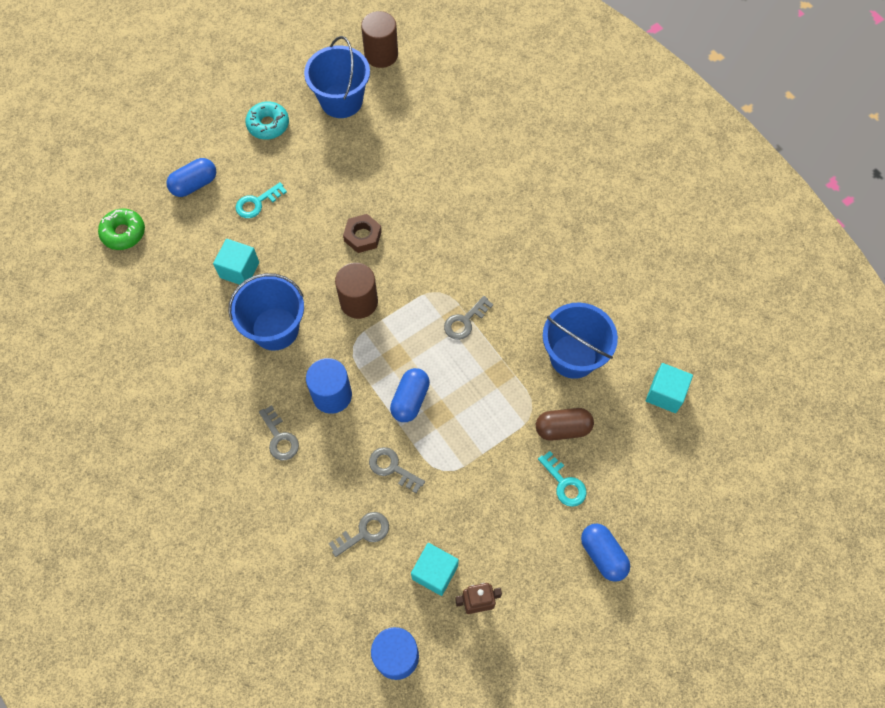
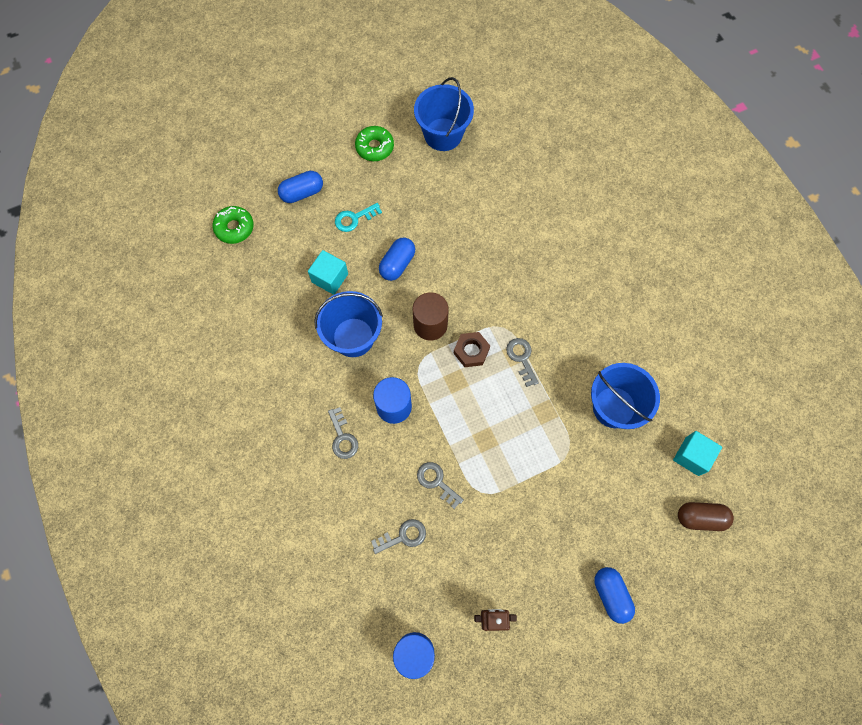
camera: 10 degrees right, 5 degrees up
(268, 125) = (374, 147): turquoise donut -> green donut
(362, 236) = (443, 264): brown nut -> brown nut (471, 351)
(381, 55) = (485, 96): brown cylinder -> none
(410, 400) = (462, 422): blue capsule -> blue capsule (397, 264)
(435, 572) = (459, 583): turquoise cube -> none
(465, 321) = (521, 358): grey key -> grey key turned 105 degrees clockwise
(562, 428) = (594, 472): brown capsule -> brown capsule (700, 517)
(564, 483) = (587, 523): turquoise key -> none

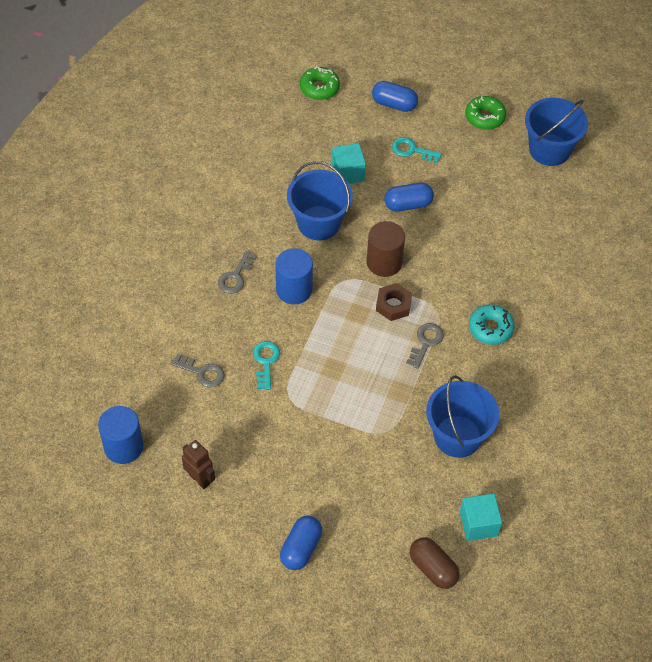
camera: 45 degrees right, 15 degrees down
(436, 482) = (266, 362): grey key -> turquoise key
(549, 306) = (490, 328): none -> turquoise donut

